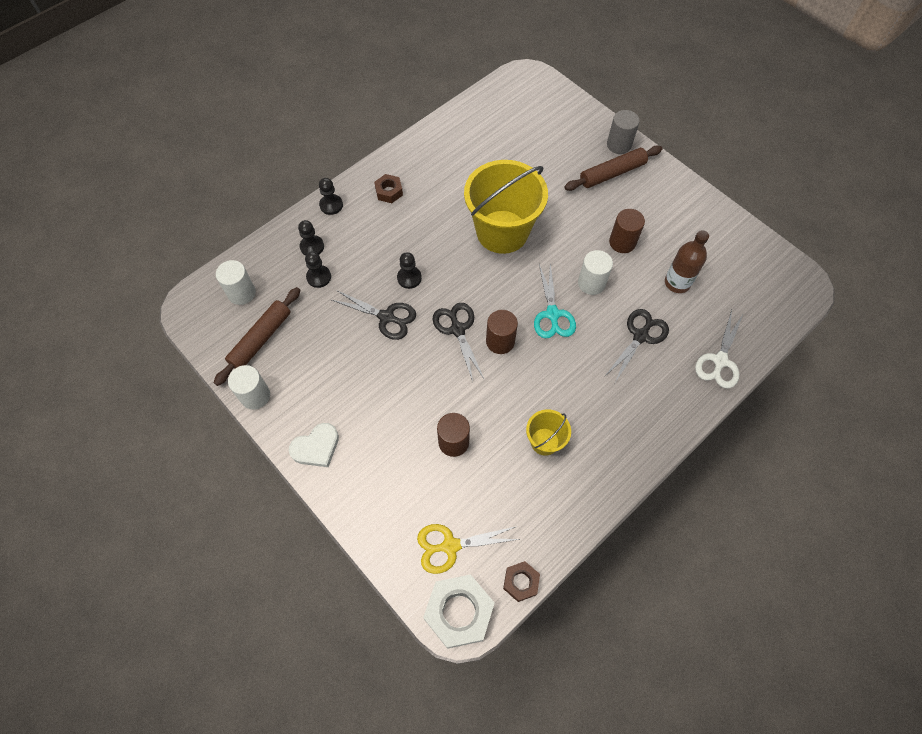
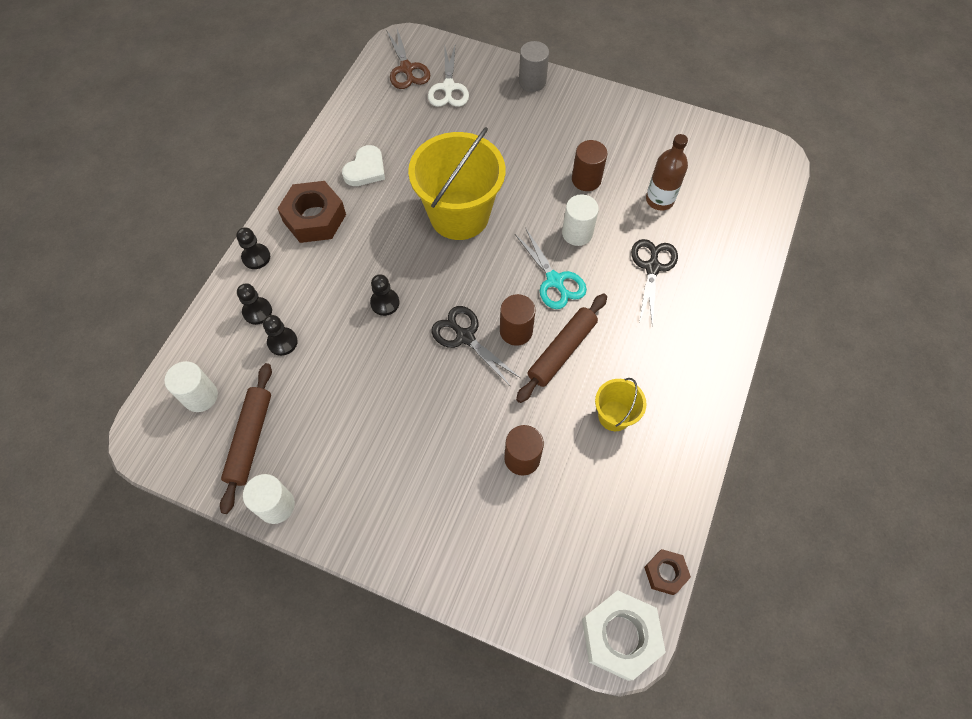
camera: 25 degrees left, 0 degrees up
(316, 447) = (376, 531): white heart -> white heart (365, 169)
(386, 317) = (381, 355): black scissors -> none
(389, 192) = (314, 218): brown nut -> brown nut, size x1.82
(450, 546) = (575, 570): yellow scissors -> none
(520, 99) = (406, 69): none -> brown scissors
(612, 173) = (540, 113): brown rolling pin -> brown rolling pin (561, 351)
(720, 361) = (739, 261): white scissors -> white scissors (448, 87)

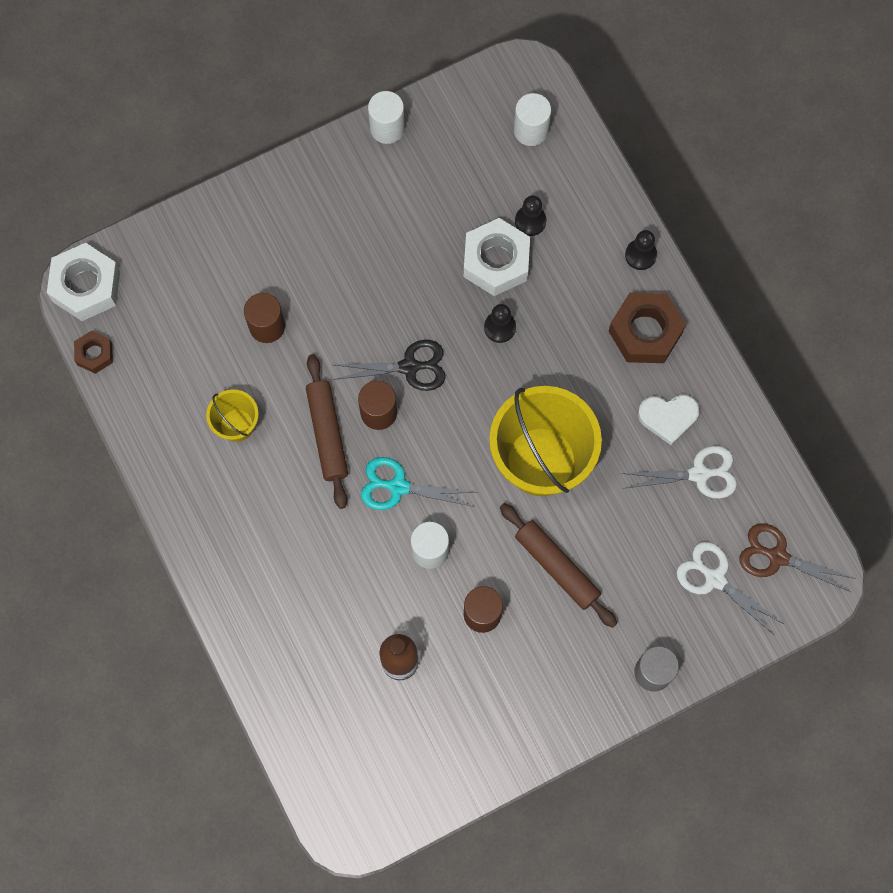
camera: 130 degrees right, 10 degrees up
(250, 439) = (459, 143): brown rolling pin -> brown rolling pin (557, 567)
(257, 311) = (579, 221): black pawn -> none
(334, 341) = (496, 261): none -> white nut
(365, 169) = (668, 417): white heart -> white heart turned 75 degrees counterclockwise
(389, 132) = (699, 474): none -> white scissors
(652, 267) = (337, 585): black scissors -> none

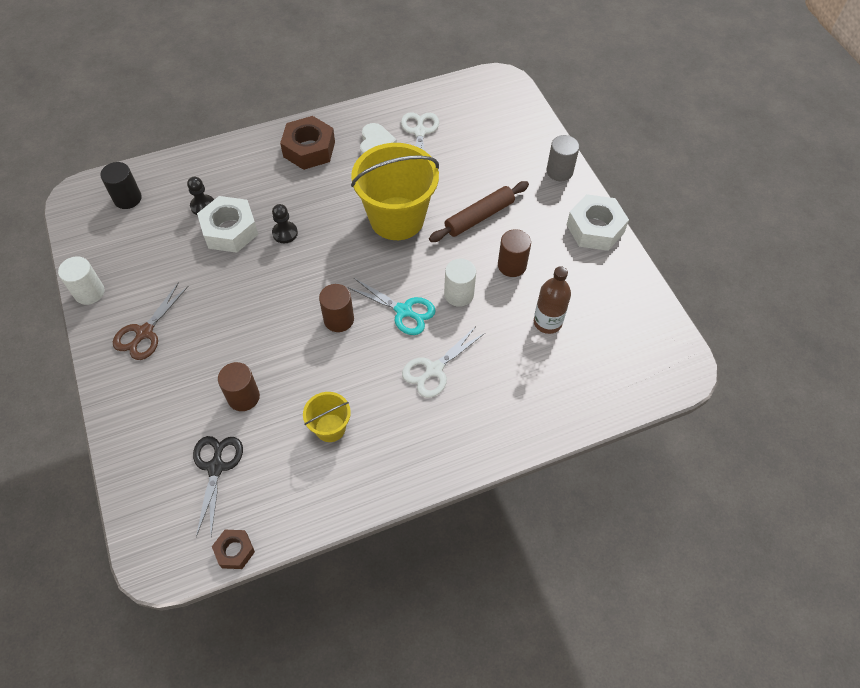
camera: 85 degrees left, 15 degrees down
(86, 286) = (161, 556): white nut -> white nut (595, 228)
(327, 433) = (350, 358): brown rolling pin -> none
(398, 486) = (403, 311): turquoise scissors -> turquoise scissors turned 75 degrees counterclockwise
(409, 367) = (304, 295): black scissors -> black scissors (216, 467)
(531, 130) = (127, 198): white cylinder -> black cylinder
(640, 255) = (249, 145): black pawn -> none
(715, 579) = (495, 132): white scissors -> white scissors (434, 370)
(777, 556) = (482, 100): brown scissors -> brown scissors (144, 333)

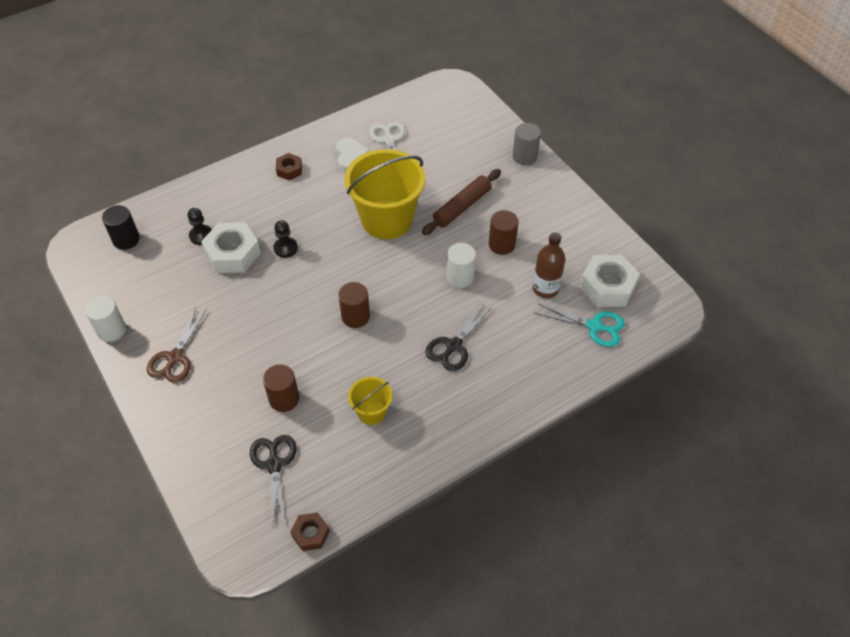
camera: 10 degrees left, 5 degrees down
(309, 149) = (289, 170): brown nut -> brown nut, size x0.55
(403, 311) = (413, 300): turquoise scissors -> turquoise scissors (594, 326)
(434, 370) = (453, 346): white scissors -> black scissors
(595, 228) = (568, 201): white nut -> white nut (607, 286)

